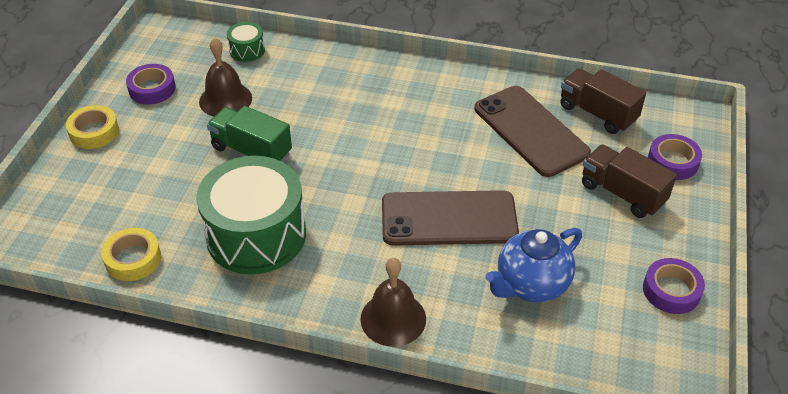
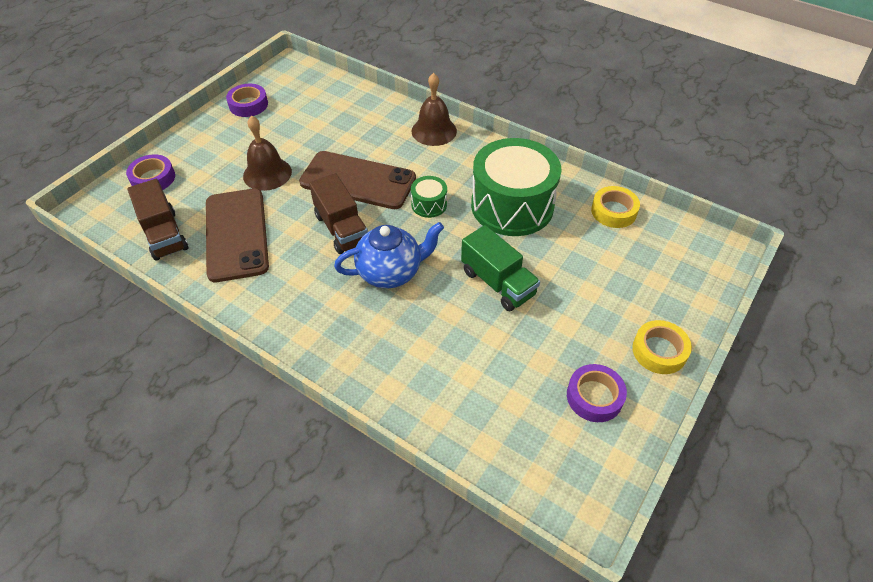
camera: 160 degrees left, 5 degrees up
(225, 99) = (511, 355): brown bell -> brown bell (267, 173)
(247, 50) = (469, 429): green drum -> green drum (429, 204)
(531, 285) = (332, 128): blue teapot -> blue teapot (391, 272)
(622, 193) = (216, 166): brown truck -> brown truck (341, 229)

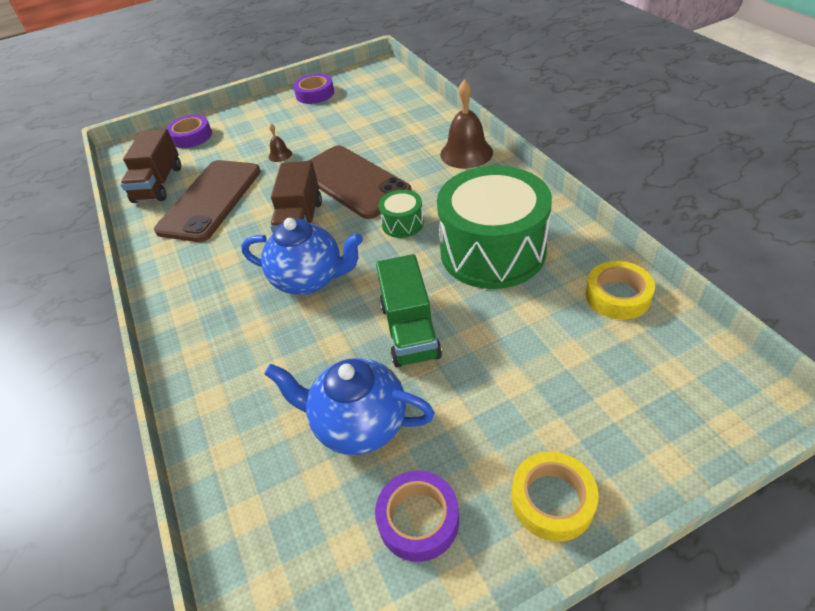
camera: 35 degrees right, 5 degrees down
(267, 173) = (280, 155): brown bell -> brown bell, size x0.48
(513, 358) = (358, 424): none -> blue teapot

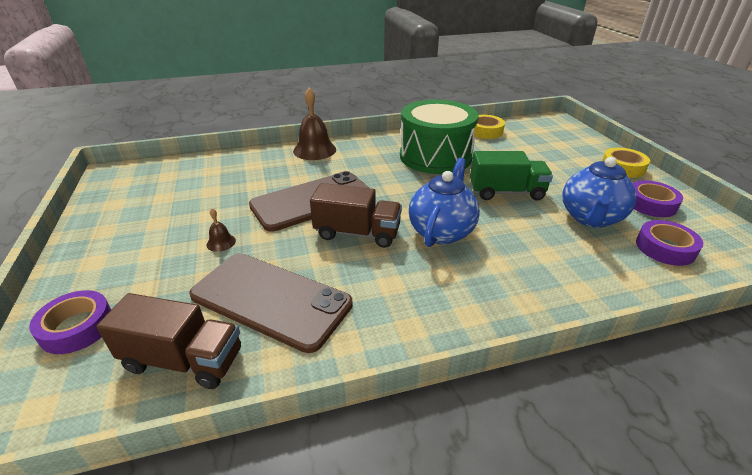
camera: 85 degrees left, 10 degrees down
(315, 94) = (110, 213): purple tape -> purple tape (665, 248)
(402, 224) = (388, 184): green drum -> none

